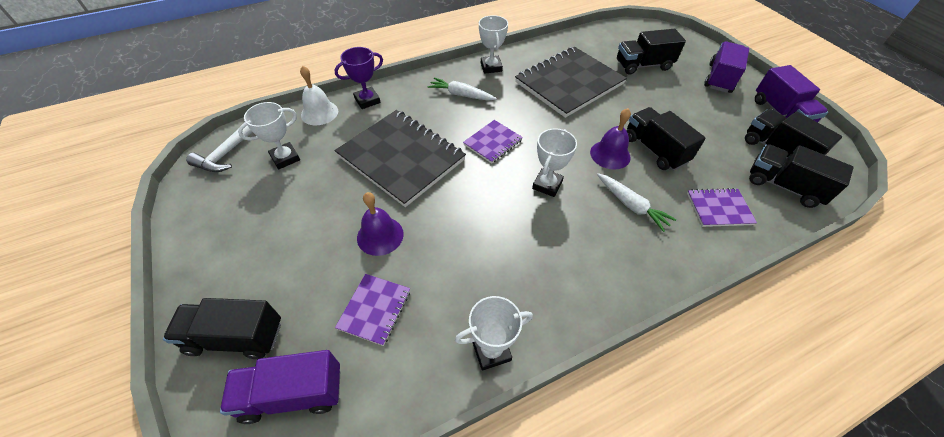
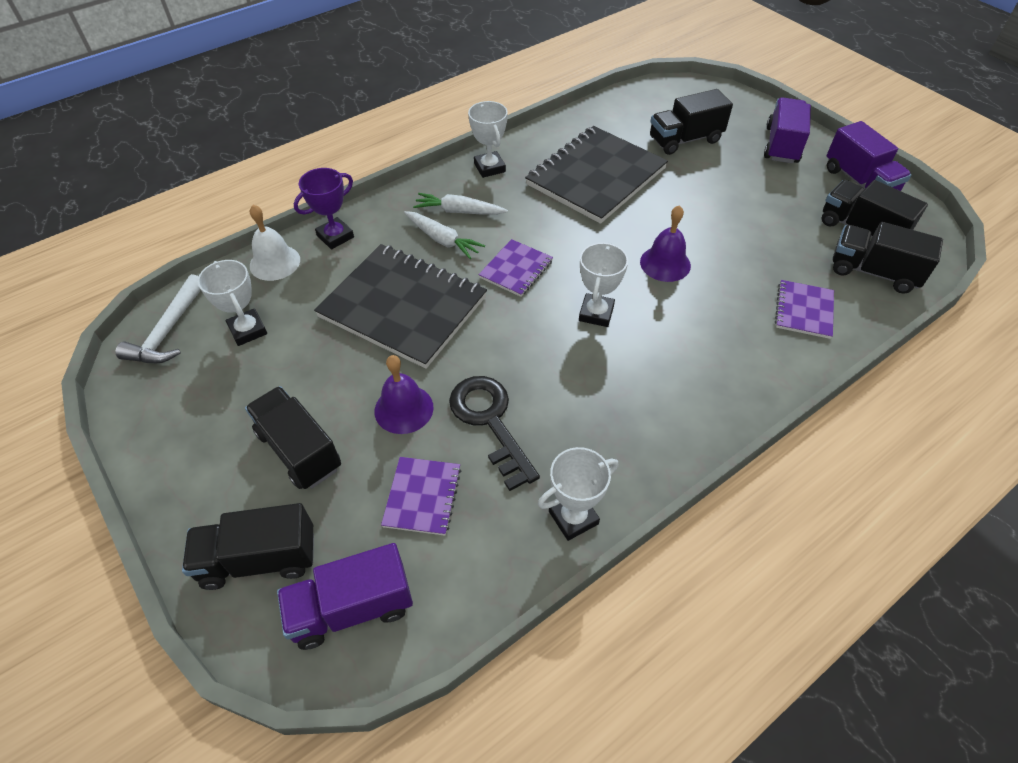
camera: 10 degrees left, 0 degrees up
(285, 158) = (248, 330): white trophy -> white trophy turned 75 degrees counterclockwise
(443, 257) = (490, 422): none -> black key
(631, 205) = (701, 323): white carrot -> white carrot (442, 240)
(654, 150) = (718, 249): black truck -> black truck (299, 450)
(719, 208) = (803, 310): purple notebook -> purple notebook turned 60 degrees counterclockwise

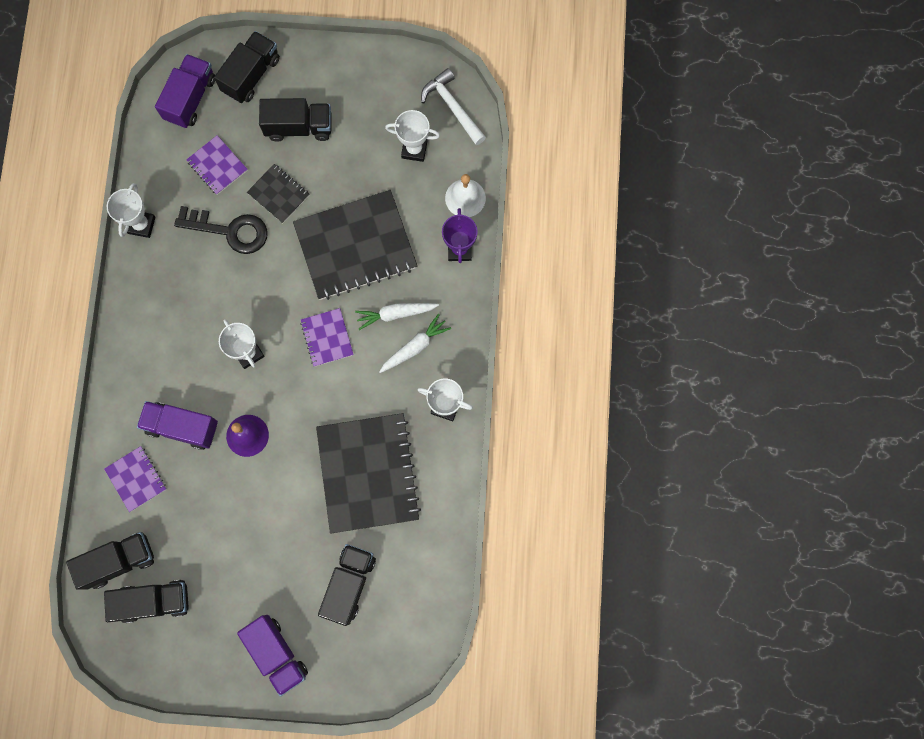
camera: 130 degrees right, 25 degrees up
(404, 409) = (279, 194): purple bell -> black notebook
(859, 181) = (191, 662): purple truck -> purple truck (182, 427)

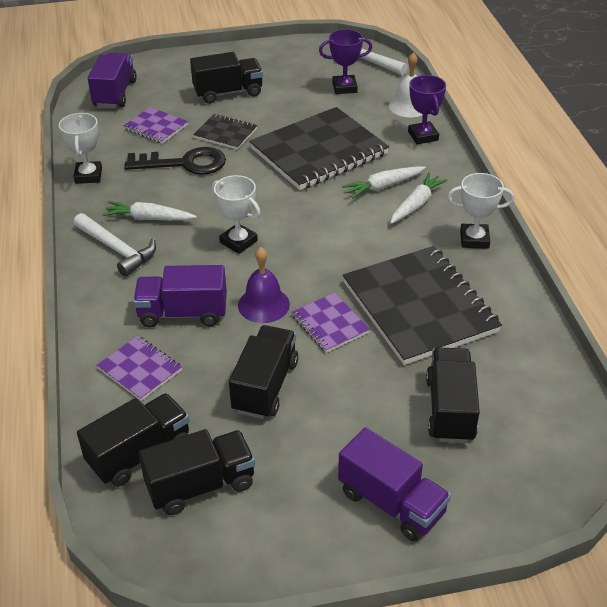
camera: 15 degrees left, 35 degrees down
(146, 334) = (117, 249): none -> white hammer
(181, 301) = (149, 218): none -> white carrot
(251, 75) = (170, 72): black truck -> black truck (265, 386)
(327, 338) = (320, 215): purple notebook -> purple notebook (330, 324)
(414, 149) = (344, 87): white trophy -> purple trophy

